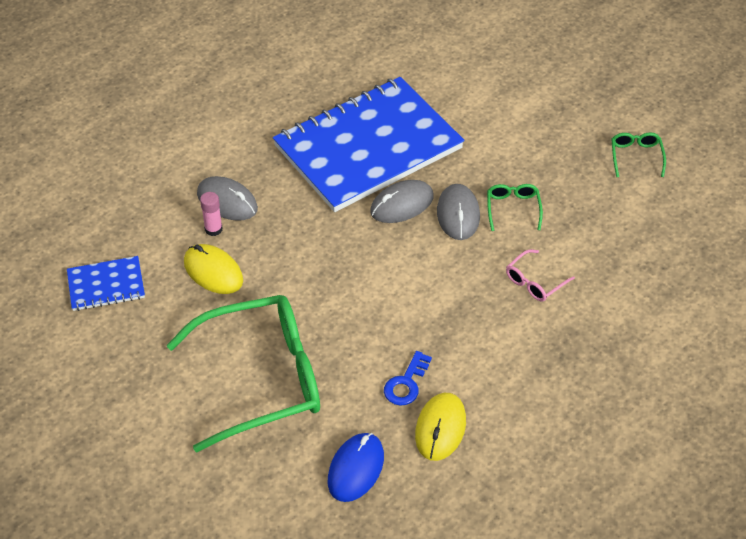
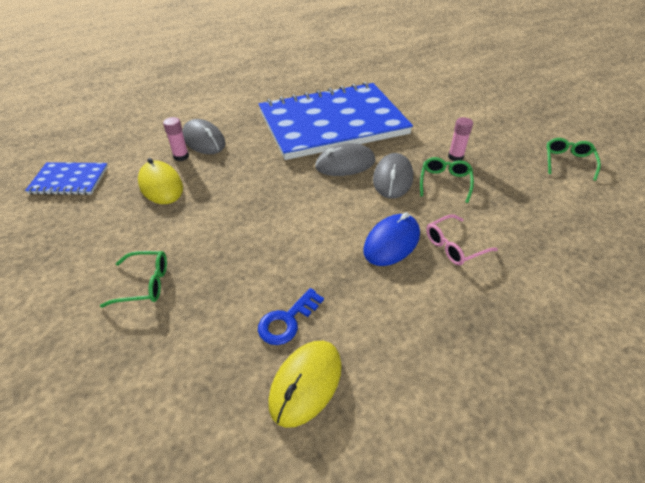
camera: 15 degrees right, 5 degrees down
(262, 379) = (144, 284): green glasses -> green glasses, size x0.40
(356, 469) = (185, 412): blue mouse -> blue mouse (391, 242)
(518, 172) = (455, 157): none -> pink glue stick

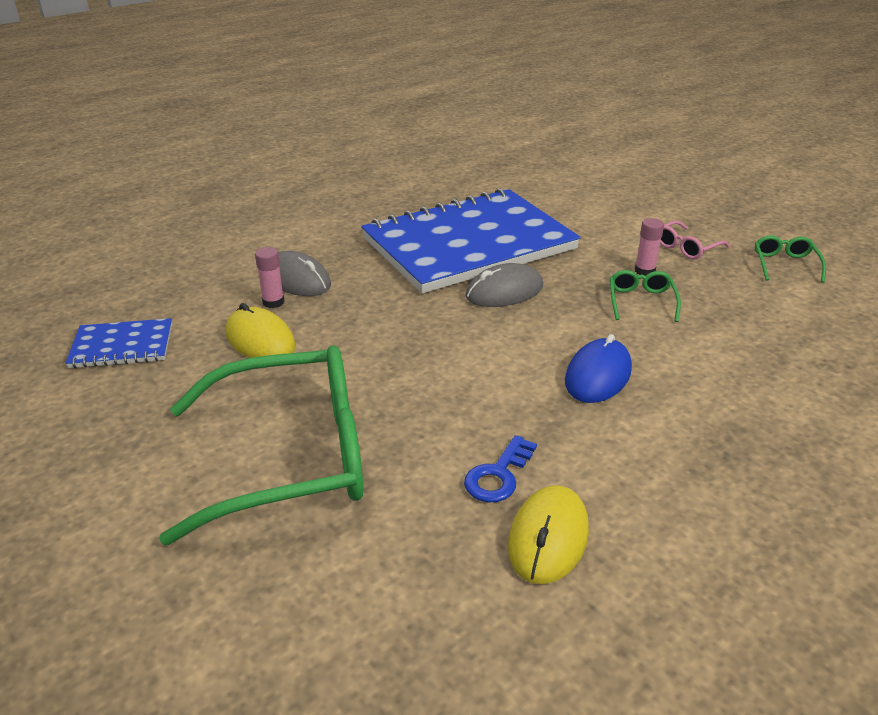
camera: 10 degrees left, 10 degrees down
(144, 284) = (291, 457): green glasses -> green glasses, size x2.48
(392, 179) = (573, 303): grey mouse -> none
(454, 246) = (677, 371): pink glasses -> pink glasses (686, 247)

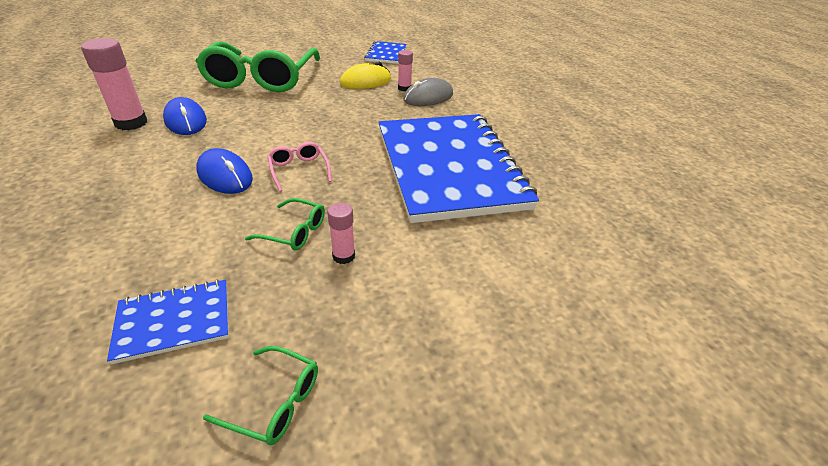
camera: 105 degrees right, 5 degrees up
(498, 475) = (185, 120): blue key -> blue mouse
(504, 291) = (362, 166): grey mouse -> none
(548, 538) = (131, 123): yellow mouse -> pink glue stick
(686, 247) = (373, 314): pink glasses -> pink glasses (299, 170)
(787, 323) = (174, 322): none -> blue notebook

